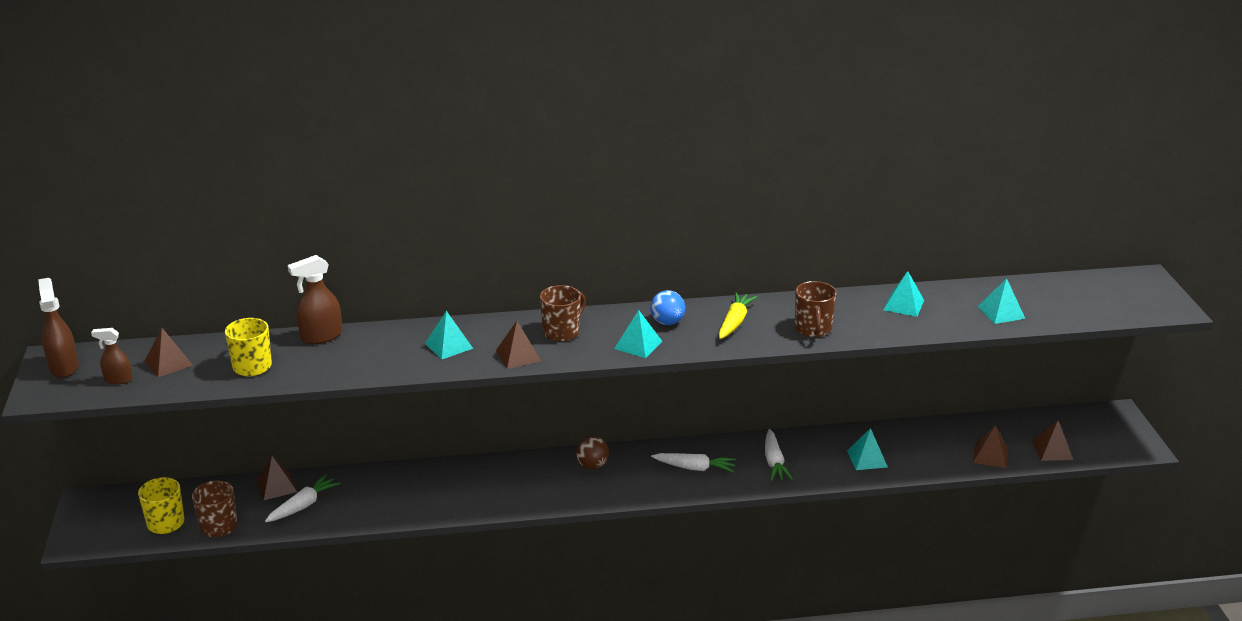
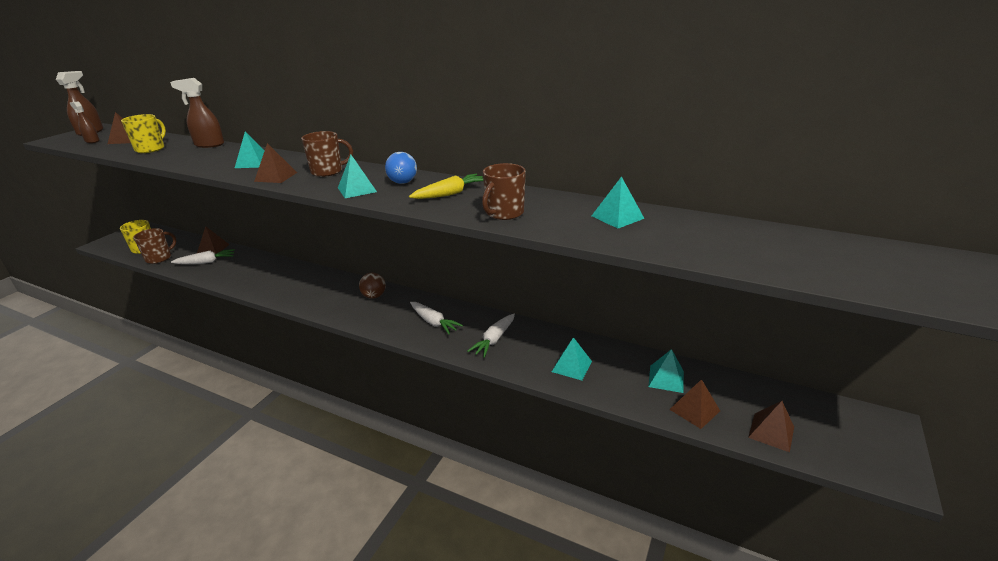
camera: 35 degrees right, 0 degrees up
(1001, 312) = (718, 247): turquoise pyramid -> turquoise pyramid (666, 379)

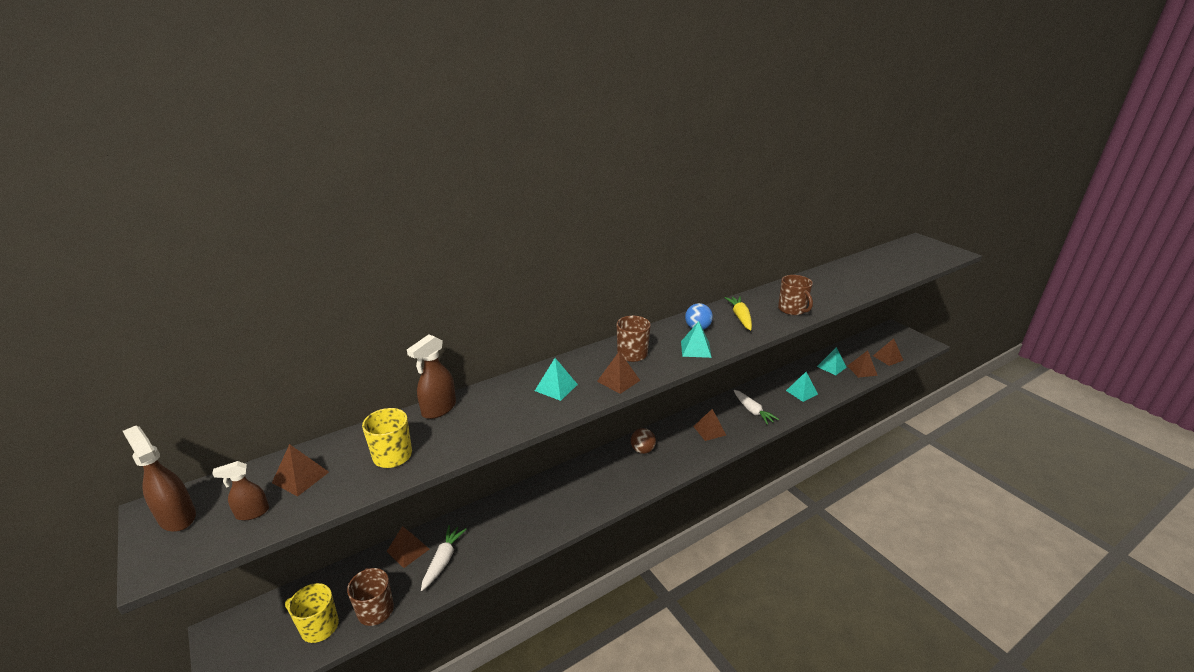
camera: 60 degrees left, 0 degrees up
(433, 322) = (709, 430): white carrot -> brown pyramid
(617, 217) = (823, 282): turquoise pyramid -> none

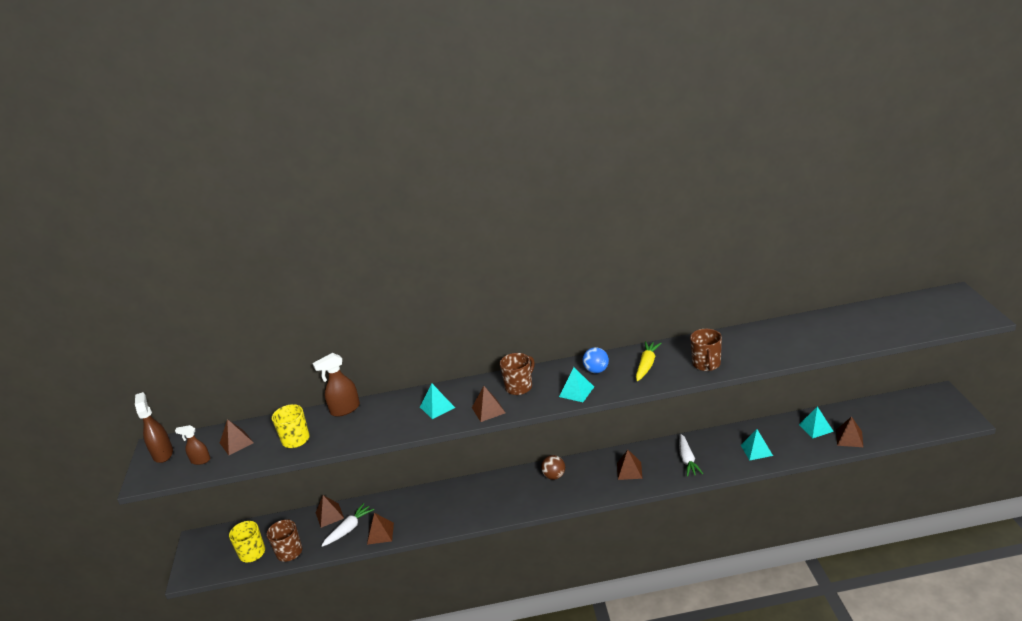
camera: 30 degrees right, 0 degrees up
(887, 358) = (896, 429): brown pyramid -> brown pyramid (380, 533)

